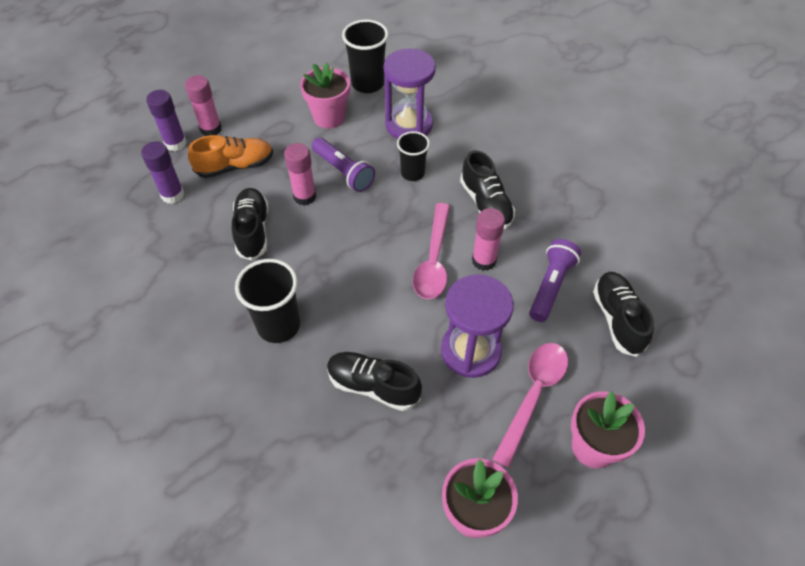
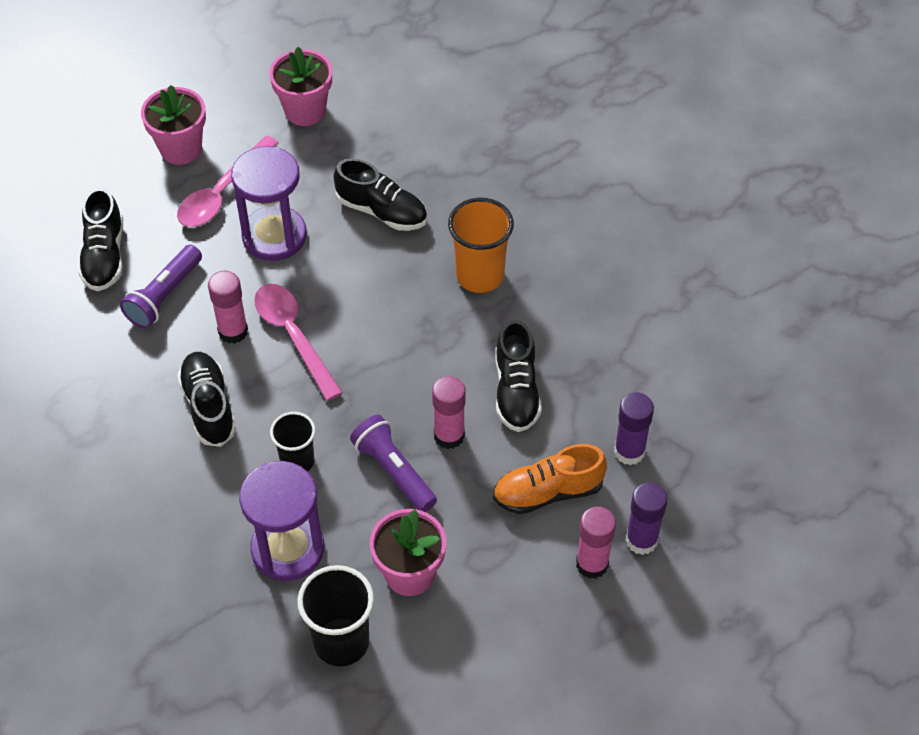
camera: 175 degrees left, 0 degrees up
(278, 325) = (480, 275): black cup -> orange cup
(433, 260) = (293, 336): pink spoon -> pink spoon turned 45 degrees counterclockwise

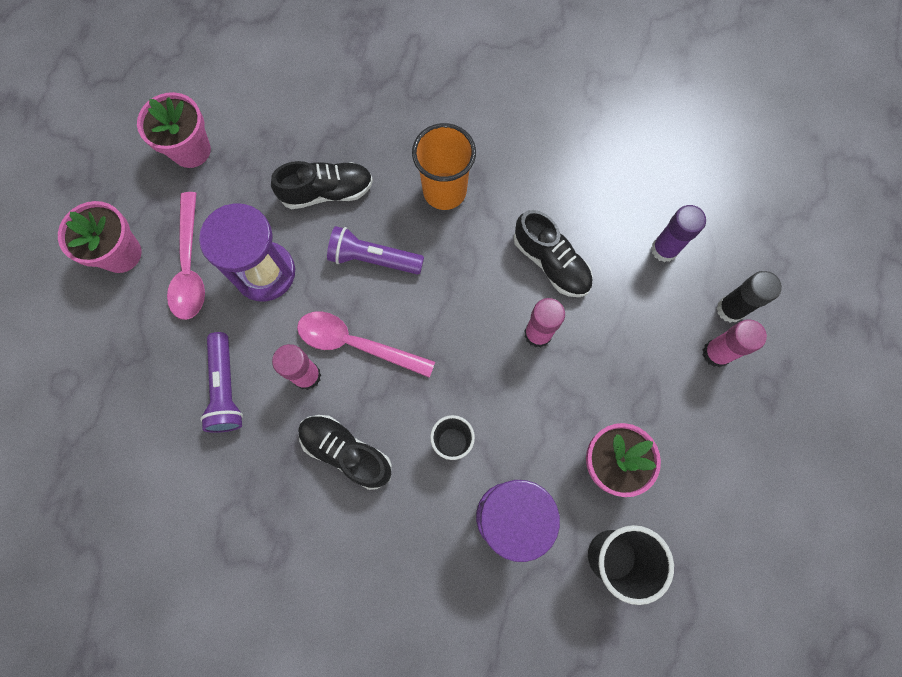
camera: 40 degrees left, 20 degrees up
(104, 256) = (145, 392): black shoe -> none
(393, 471) = (526, 393): purple flashlight -> purple flashlight (373, 259)
(547, 492) = (640, 323): orange shoe -> none
(641, 540) = (730, 309): purple glue stick -> black glue stick

